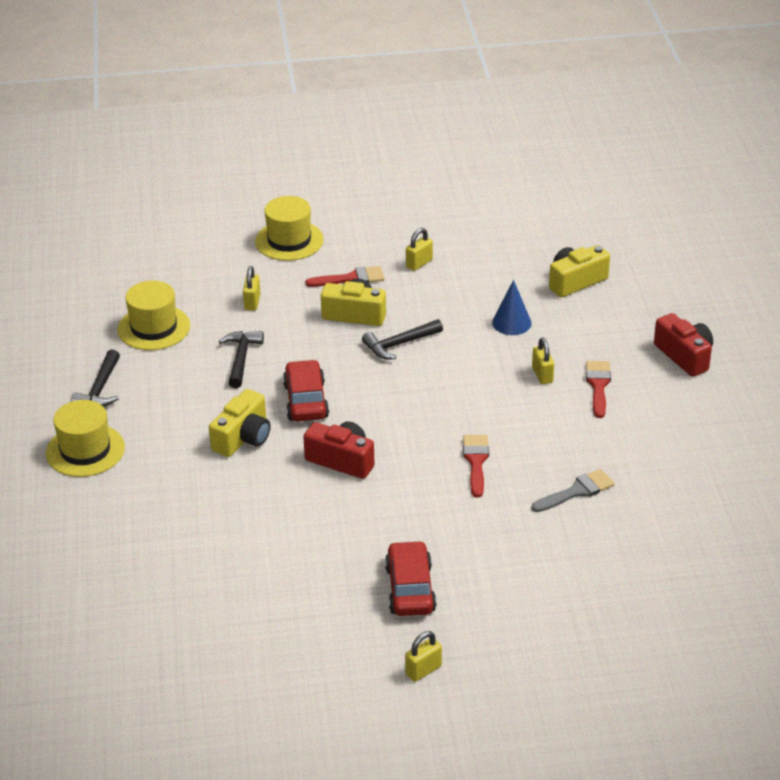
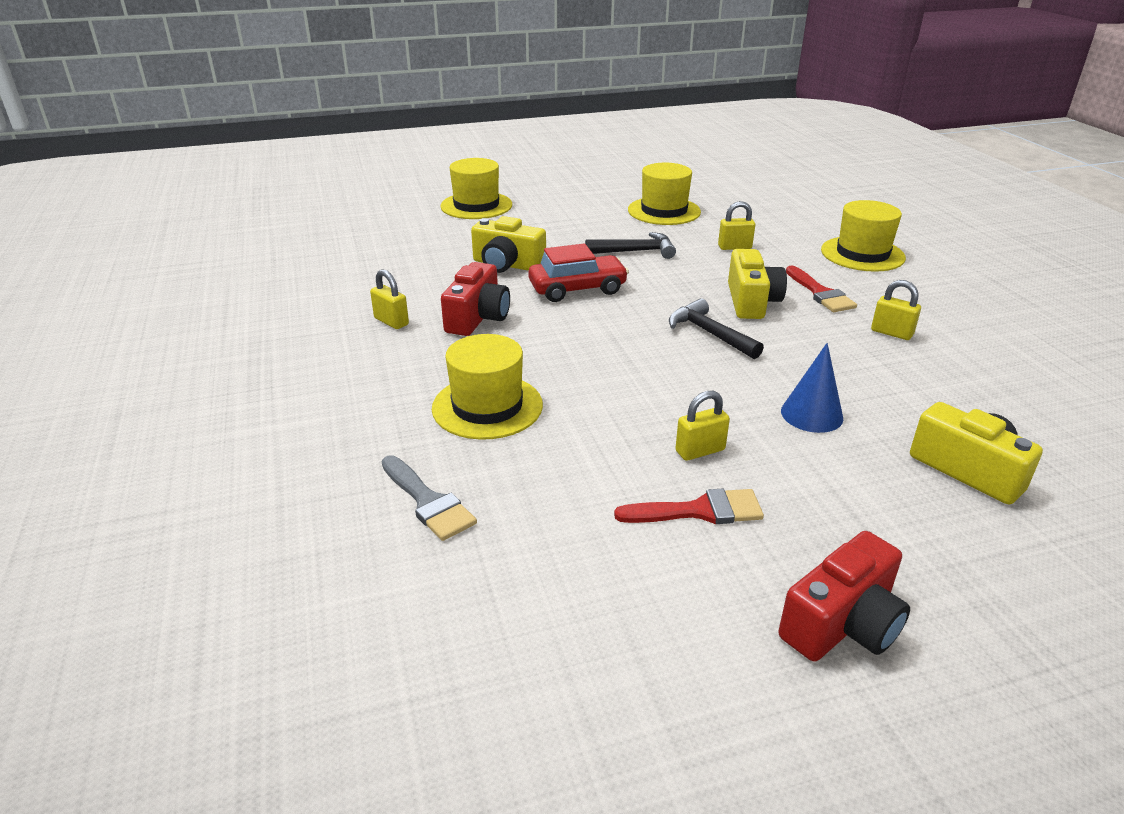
camera: 80 degrees right, 5 degrees down
(100, 389) = (563, 201): black hammer -> none
(410, 589) = (248, 378): red car -> none
(423, 670) = (104, 398): yellow padlock -> yellow padlock (391, 321)
(476, 461) = (487, 406): red brush -> yellow hat

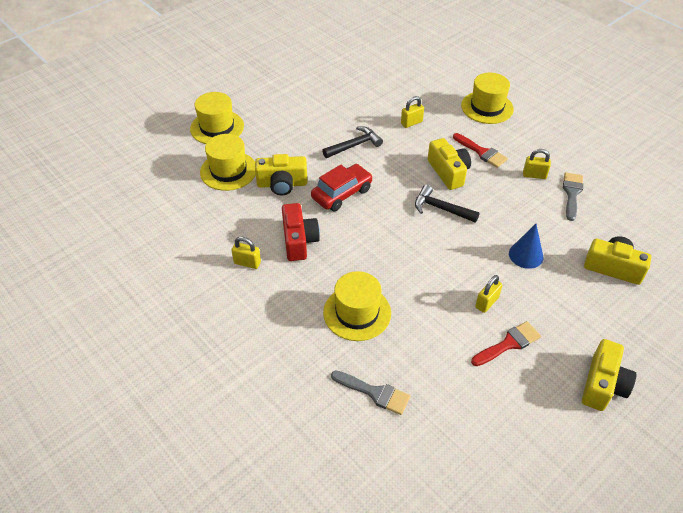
camera: 25 degrees left, 15 degrees up
(664, 211) = (347, 97): yellow hat -> yellow hat (228, 171)
(842, 624) = (603, 385): red camera -> yellow camera
(946, 366) = (572, 193): none -> grey brush

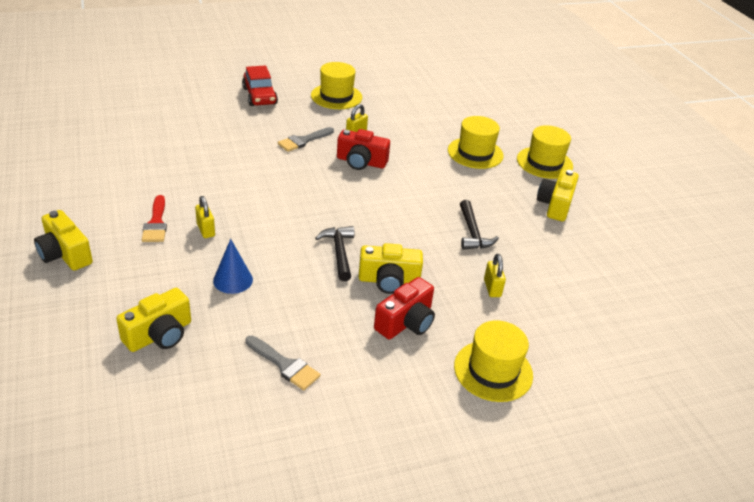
camera: 110 degrees right, 10 degrees down
(282, 184) = (439, 174): yellow camera -> yellow camera (555, 205)
(342, 193) = (403, 201): red car -> red car (259, 96)
(357, 313) = (261, 164): yellow hat -> yellow hat (336, 96)
(374, 393) = (187, 148): grey brush -> grey brush (303, 141)
(441, 208) = (339, 252): black hammer -> black hammer turned 60 degrees counterclockwise
(481, 152) = (406, 322): red brush -> red camera
(534, 175) = (337, 348): yellow padlock -> none

